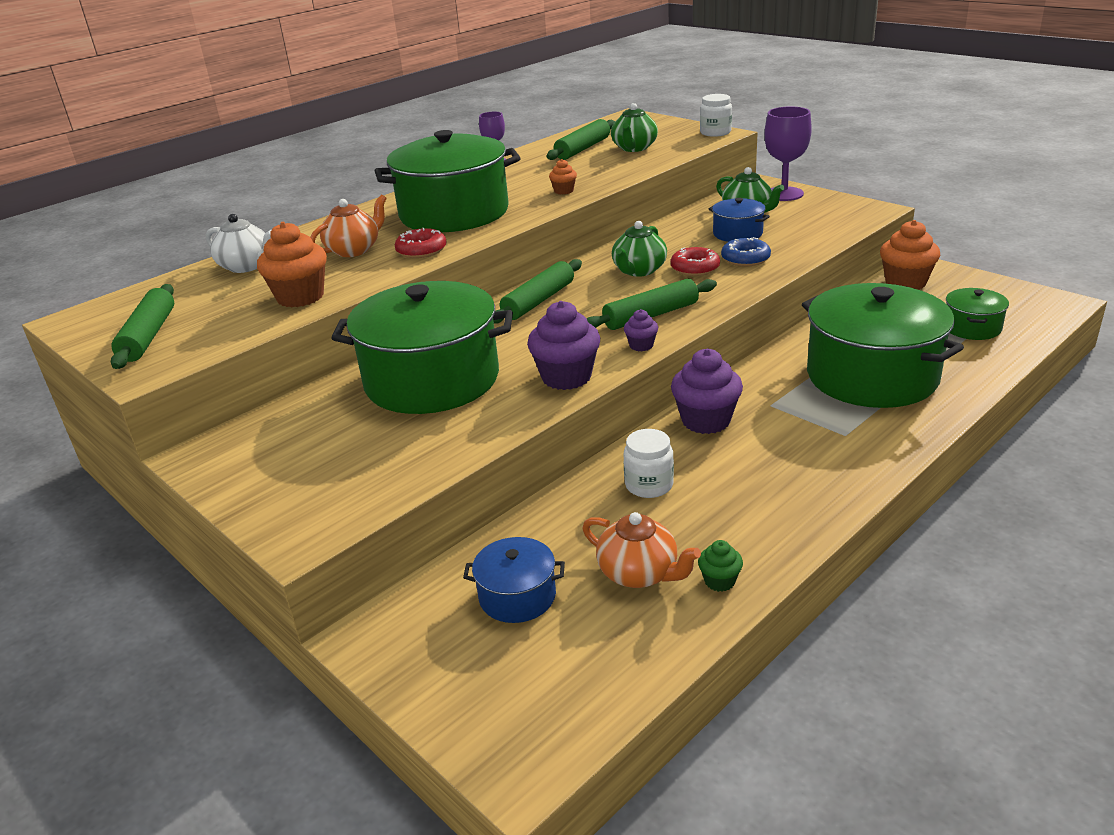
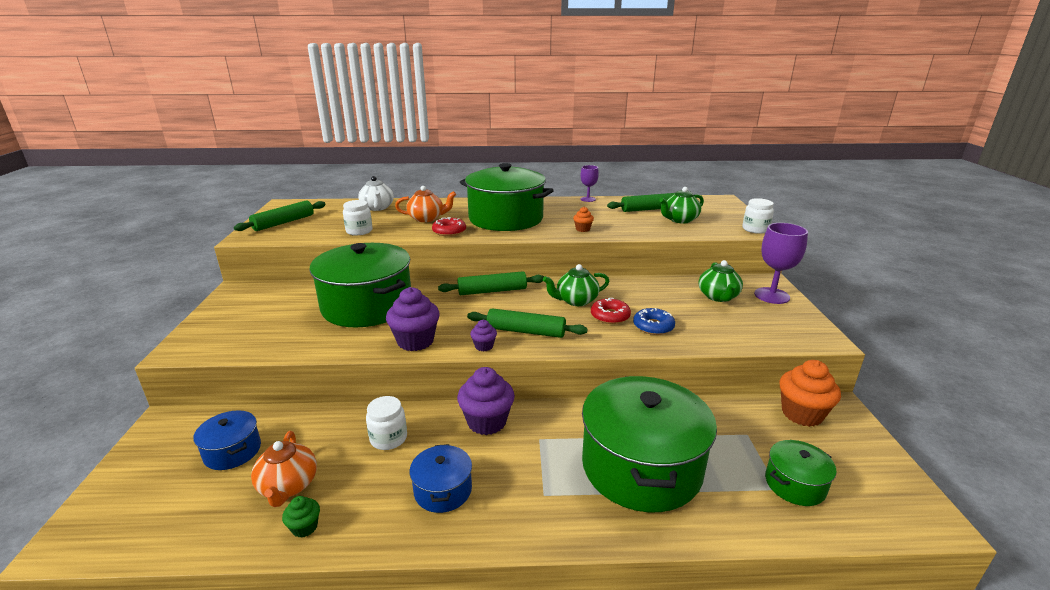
camera: 40 degrees right, 5 degrees down
(300, 297) = (359, 231): orange cupcake -> white jar
(737, 233) = (683, 307): blue pot -> blue pot (443, 490)

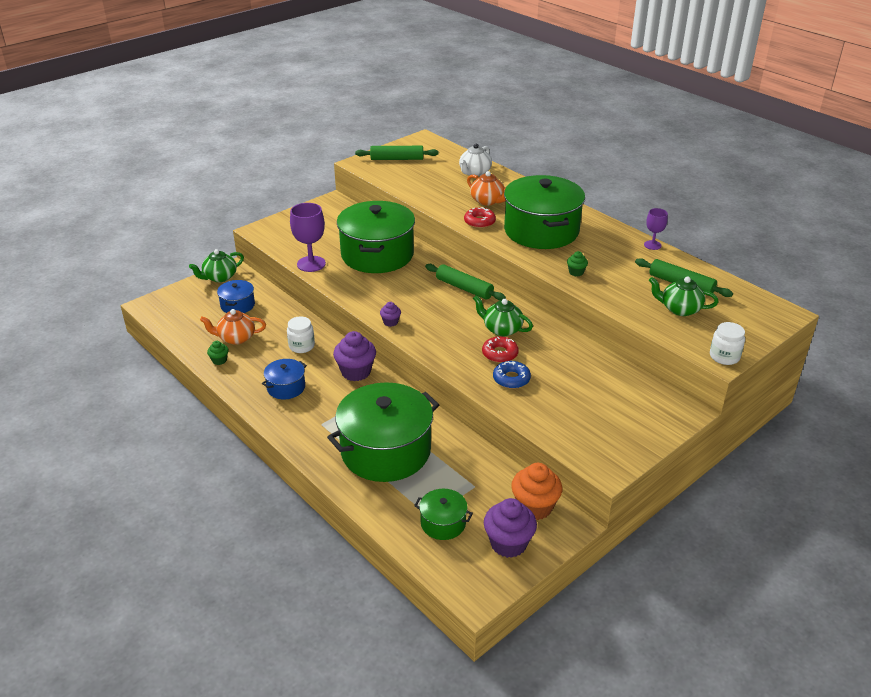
camera: 50 degrees right, 10 degrees up
(288, 486) = (236, 338): orange teapot -> orange teapot turned 45 degrees clockwise
(359, 231) = (426, 191): white jar -> none
(415, 341) = (363, 295): purple cupcake -> purple cupcake (508, 543)
(526, 331) = (429, 329): green rolling pin -> none
(582, 229) = (576, 272): orange cupcake -> green cupcake
(718, 297) = (609, 393): green teapot -> green teapot (219, 277)
(771, 296) = (656, 421): purple goblet -> purple goblet (311, 264)

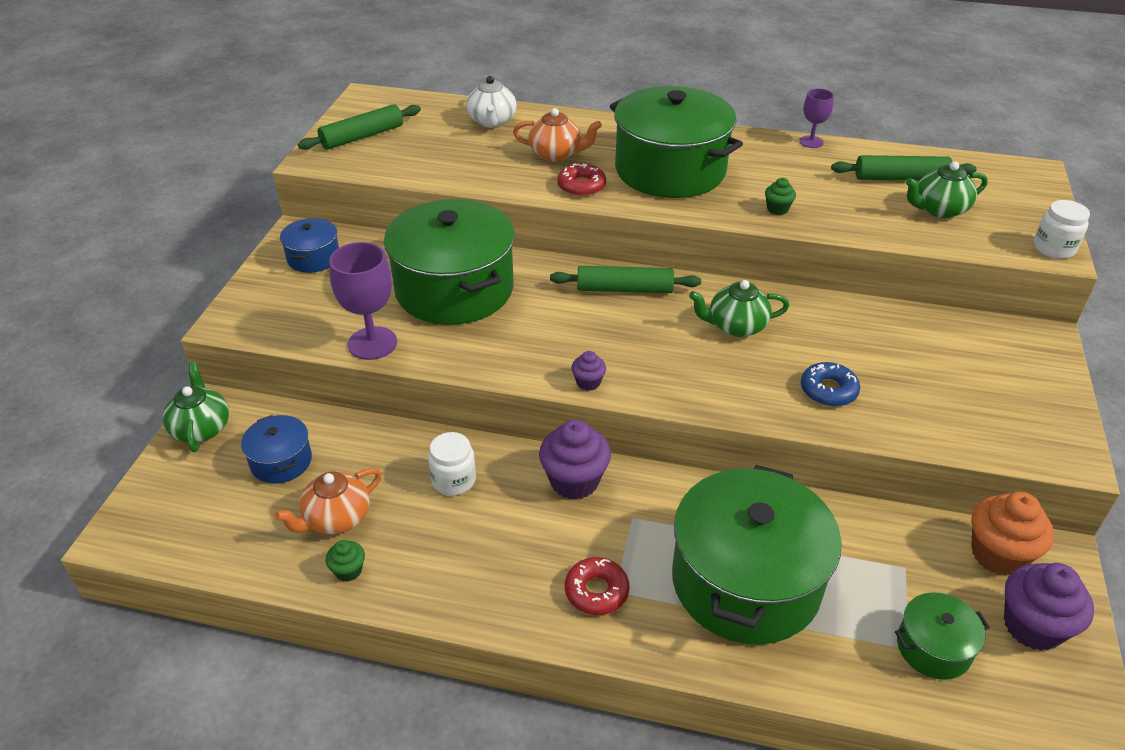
camera: 35 degrees left, 5 degrees up
(219, 277) = (201, 428): green teapot -> green teapot turned 150 degrees clockwise
(286, 387) = (502, 560): blue pot -> blue pot (313, 258)
(500, 354) = (774, 361): red donut -> red donut (596, 591)

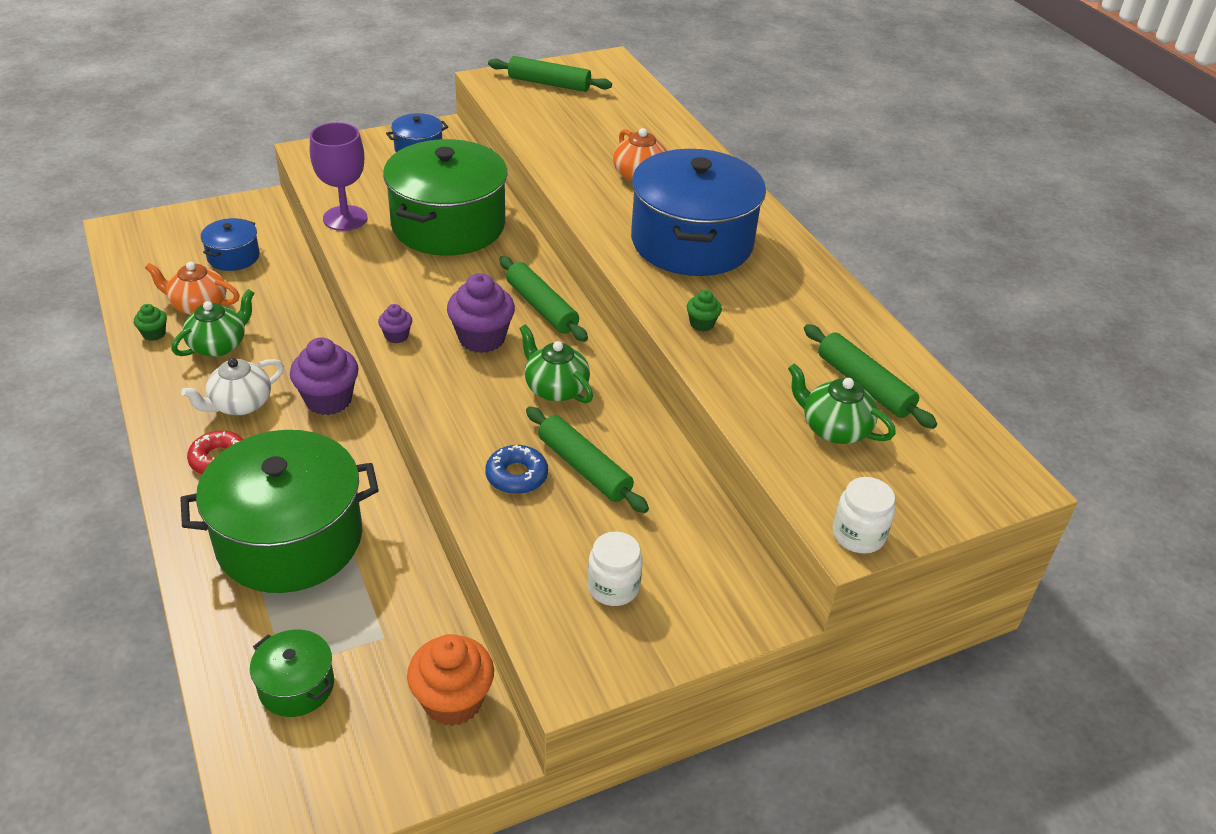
camera: 50 degrees right, 0 degrees up
(201, 428) = (237, 210): green teapot -> green teapot (219, 345)
(453, 480) = (279, 340): white jar -> white jar (613, 587)
(492, 121) = (650, 127): white teapot -> white teapot (240, 404)
(581, 186) = (605, 207): red donut -> none
(670, 170) = (692, 242): green pot -> blue pot
(811, 142) = (858, 306): purple goblet -> none
(843, 352) = (584, 468): none -> green rolling pin
(1032, 626) = (373, 753): purple cupcake -> purple cupcake (482, 338)

